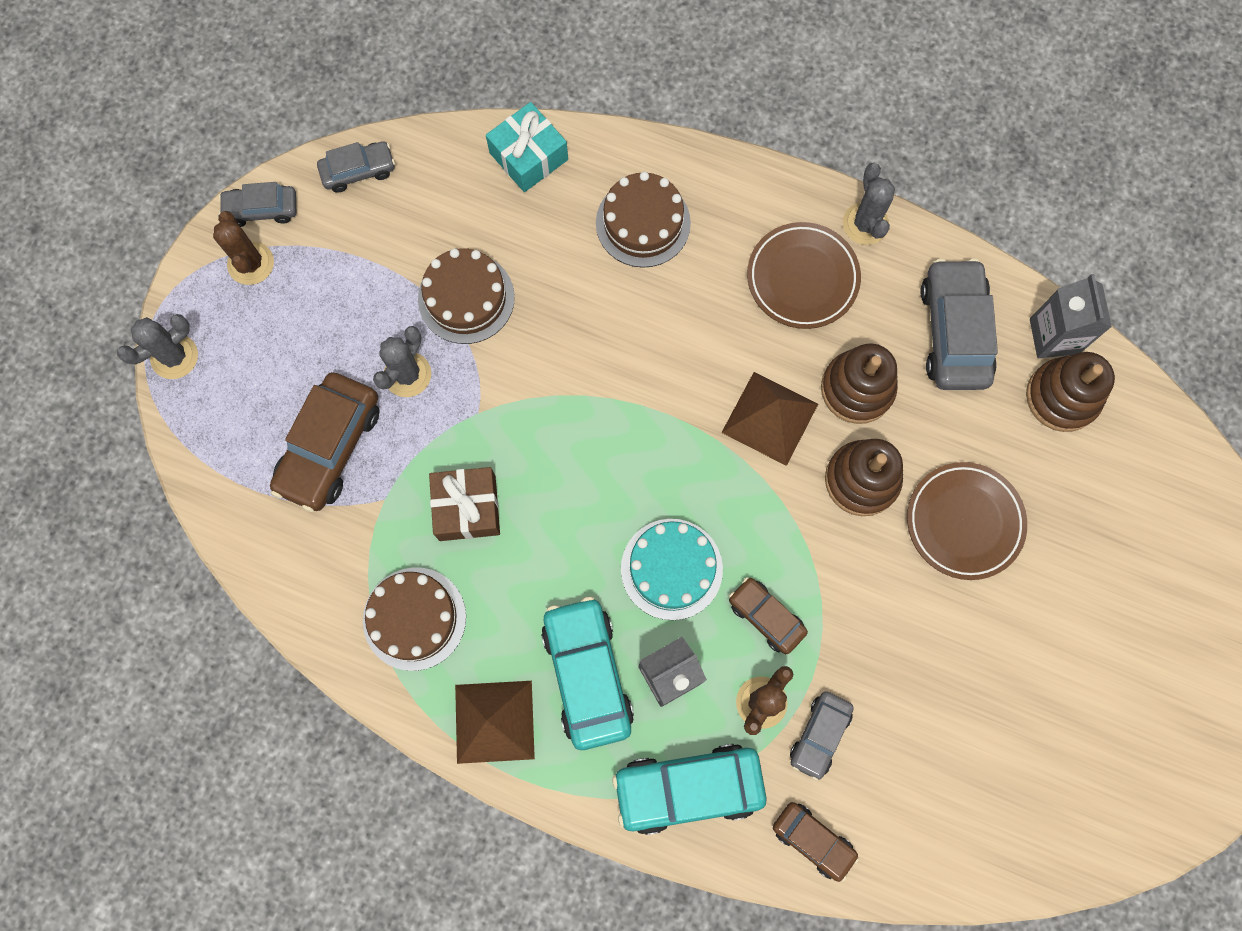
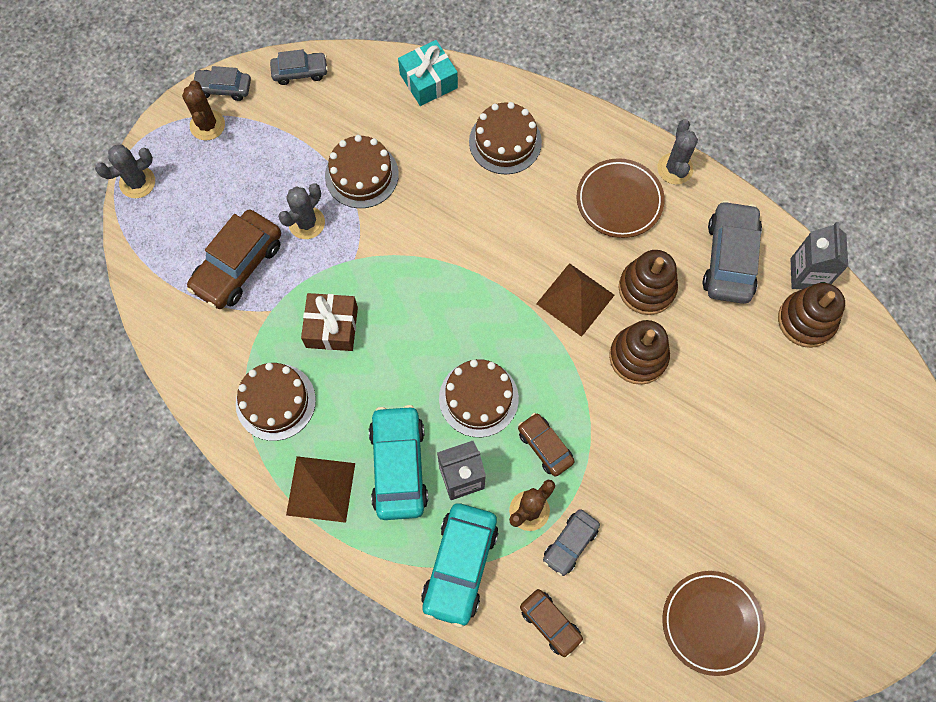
camera: 10 degrees right, 5 degrees down
(671, 569) = (478, 398): turquoise cake -> brown cake
(688, 788) = (460, 566): turquoise car -> turquoise car turned 75 degrees counterclockwise
(964, 522) = (712, 402): brown plate -> brown plate (711, 623)

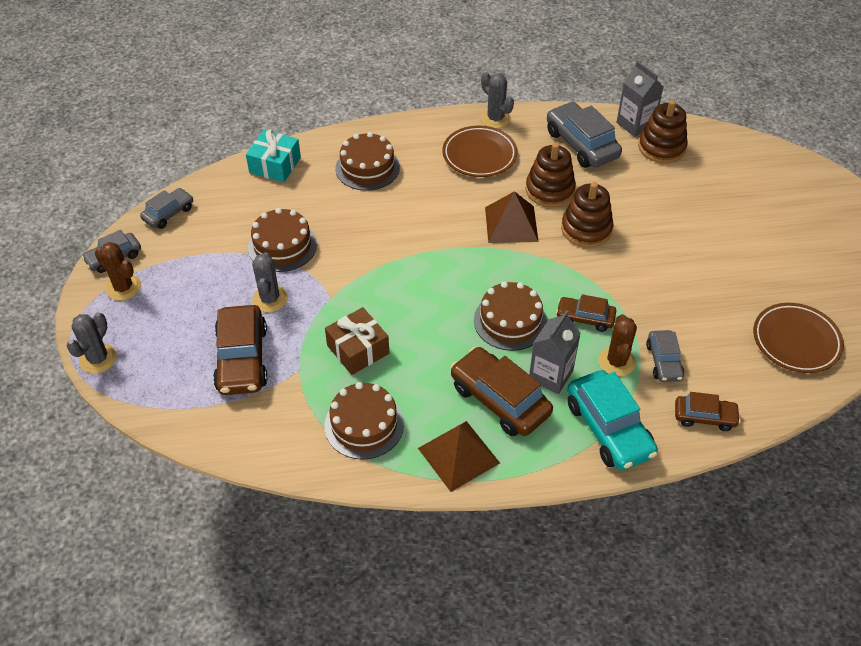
camera: 40 degrees left, 20 degrees down
(398, 466) = (499, 400): turquoise car -> brown car

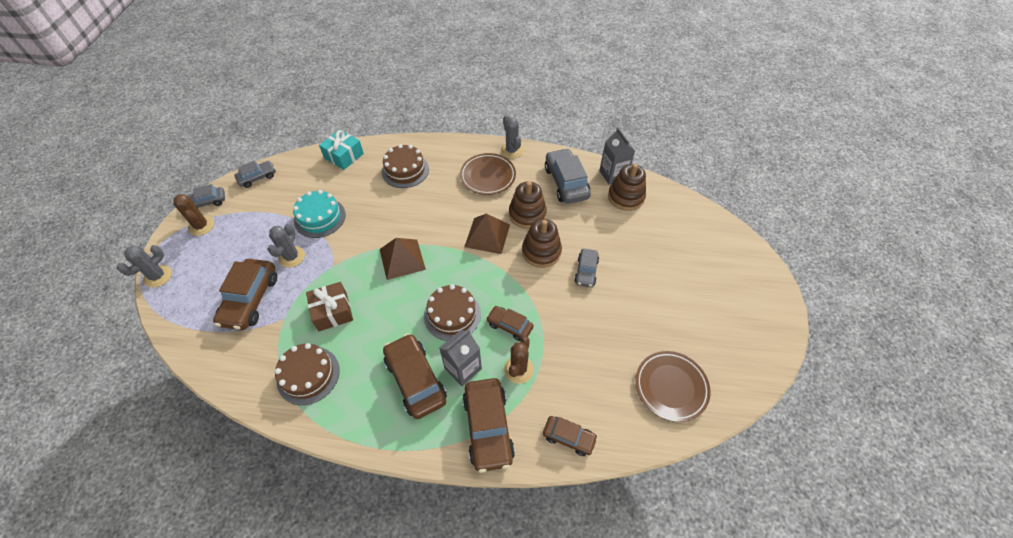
camera: 15 degrees right, 5 degrees up
(282, 246) = (320, 217): brown cake -> turquoise cake
(458, 455) = (364, 420): brown pyramid -> brown pyramid (402, 259)
(609, 428) = (488, 427): turquoise car -> brown car
(664, 361) = (556, 378): grey car -> grey car (586, 271)

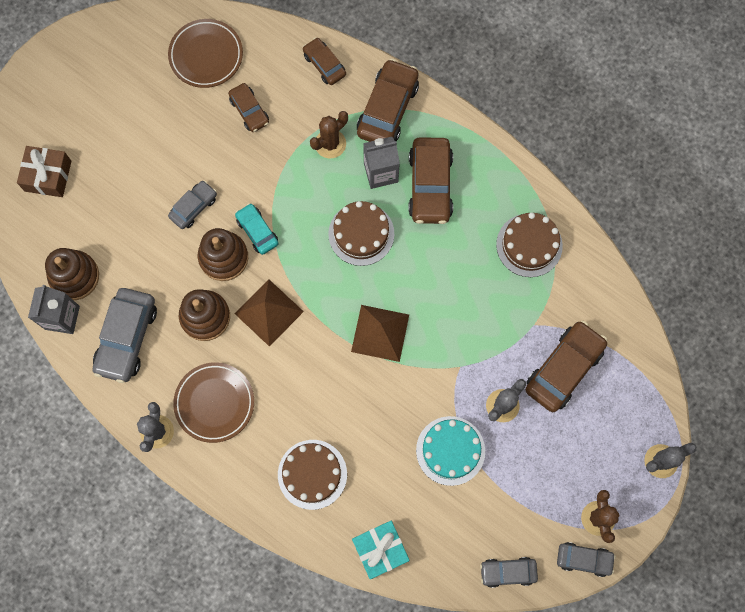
camera: 150 degrees left, 20 degrees up
(332, 311) = (481, 305): brown gift -> brown gift (48, 176)
(509, 326) = (312, 191): brown car -> brown car (249, 111)
(530, 278) = (257, 231): none -> turquoise car

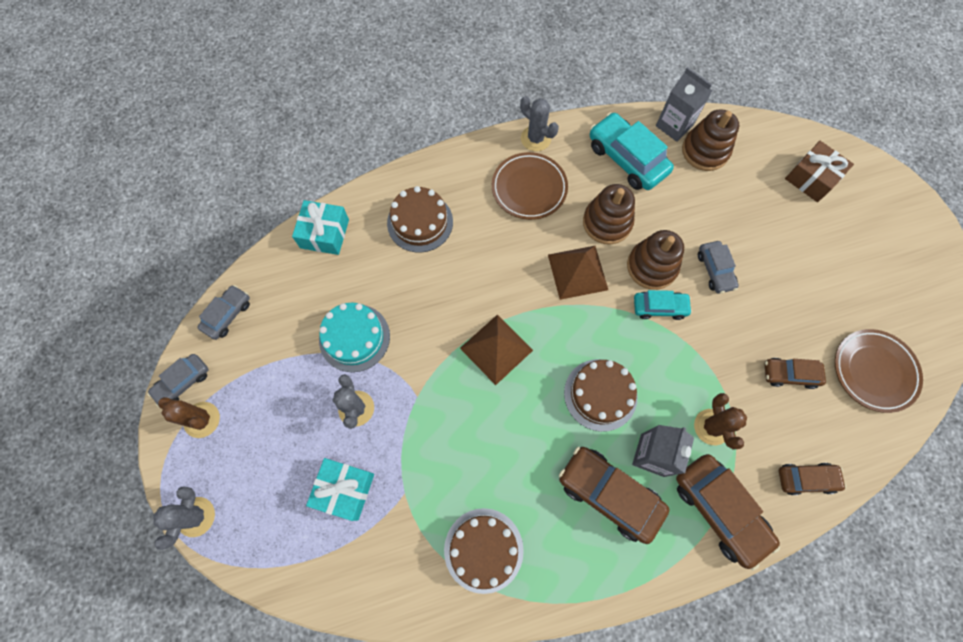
camera: 125 degrees right, 5 degrees down
(127, 338) = (626, 159): grey car -> turquoise car
(563, 369) = (344, 490): brown car -> turquoise gift

